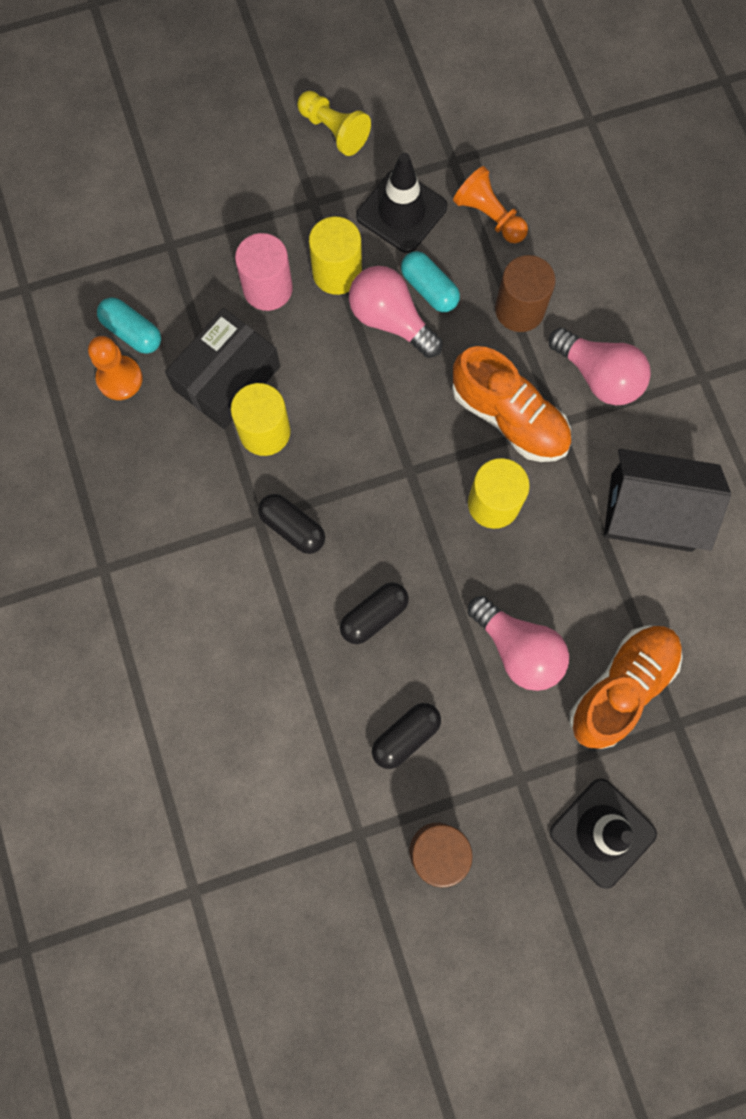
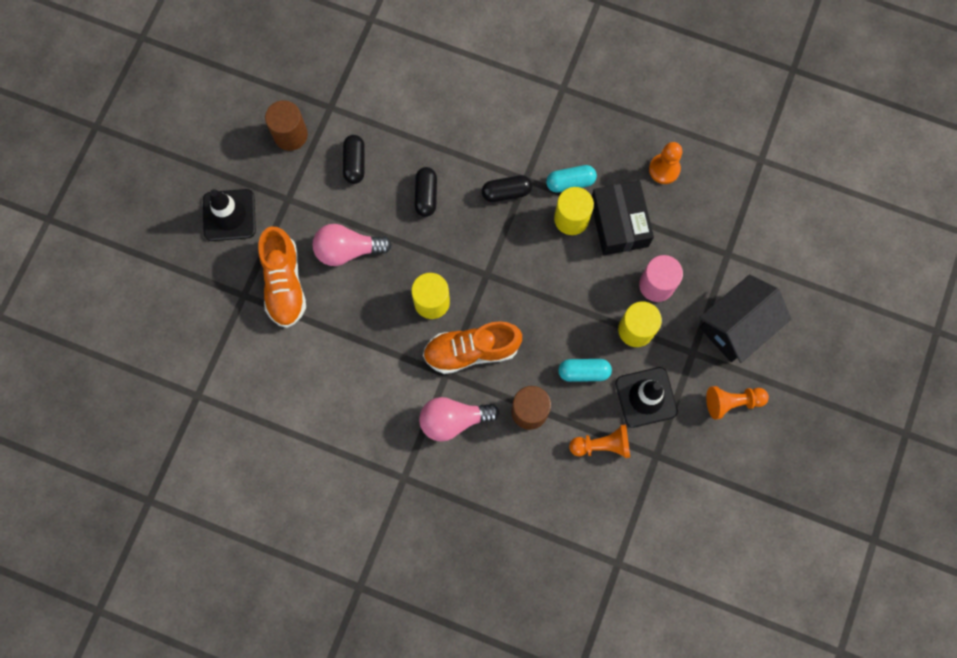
camera: 130 degrees right, 0 degrees up
(132, 332) = (687, 195): turquoise capsule -> turquoise capsule (570, 182)
(334, 131) = (732, 402): yellow pawn -> orange pawn
(390, 320) = (582, 335): pink light bulb -> none
(651, 512) = (356, 379): black house -> black house (737, 326)

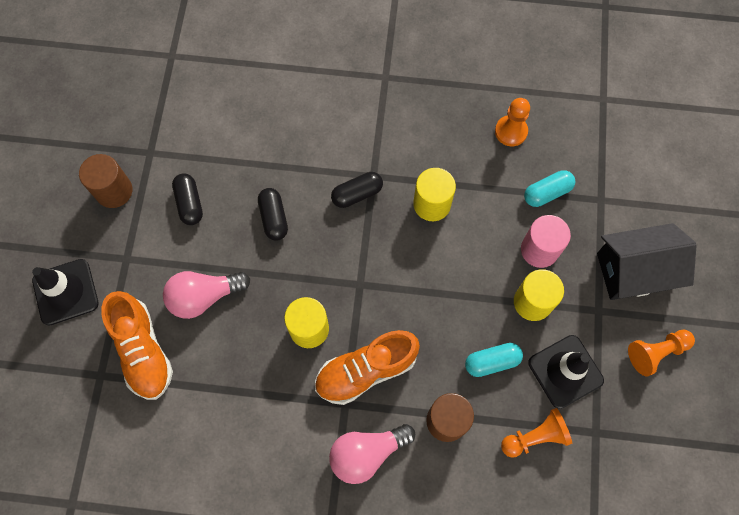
camera: 15 degrees left, 5 degrees down
(570, 182) = (420, 168): turquoise capsule -> turquoise capsule (547, 193)
(619, 223) = (482, 196): black box -> none
(737, 326) = (634, 271): black house -> black house turned 45 degrees clockwise

